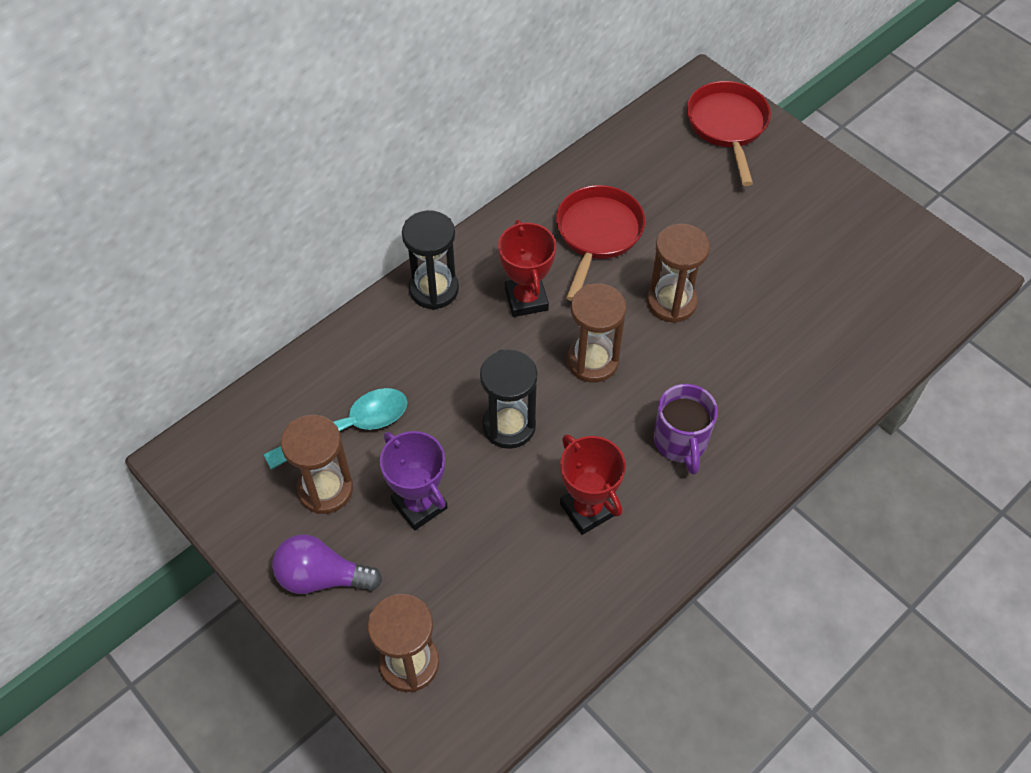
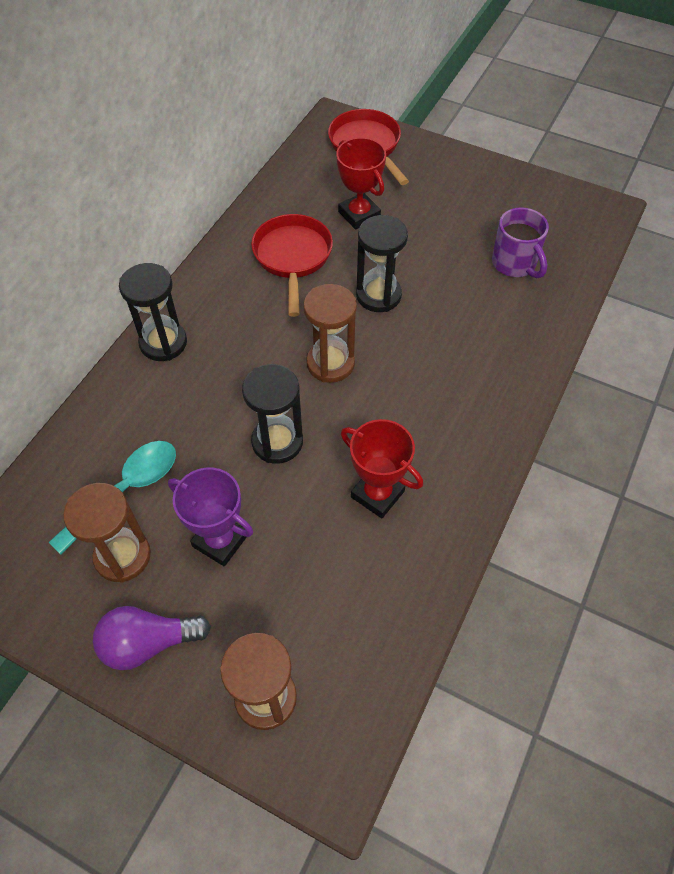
camera: 20 degrees left, 0 degrees up
(526, 299) = (251, 328): red trophy -> red trophy (359, 214)
(671, 302) = (378, 295): brown hourglass -> black hourglass
(681, 442) = (435, 409): purple mug -> purple mug (515, 264)

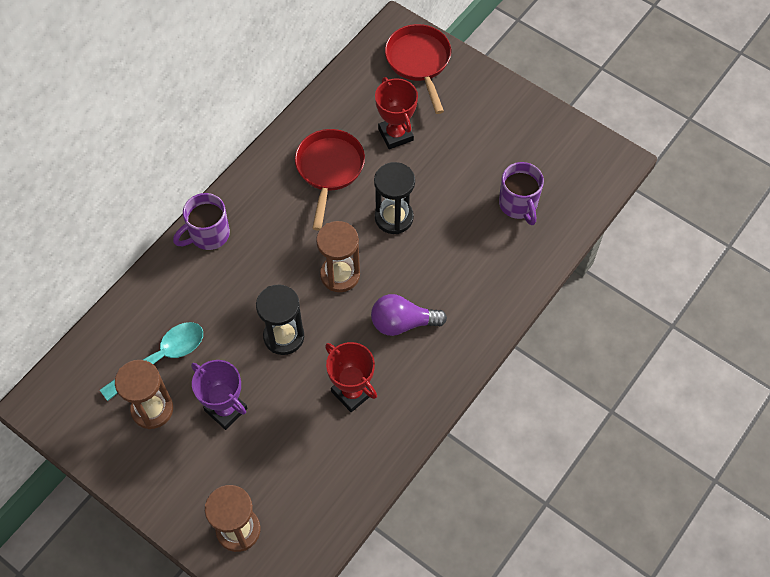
camera: 10 degrees right, 5 degrees up
(148, 643) = (162, 477): purple light bulb -> purple light bulb (402, 323)
(163, 343) = (208, 235): black hourglass -> purple mug

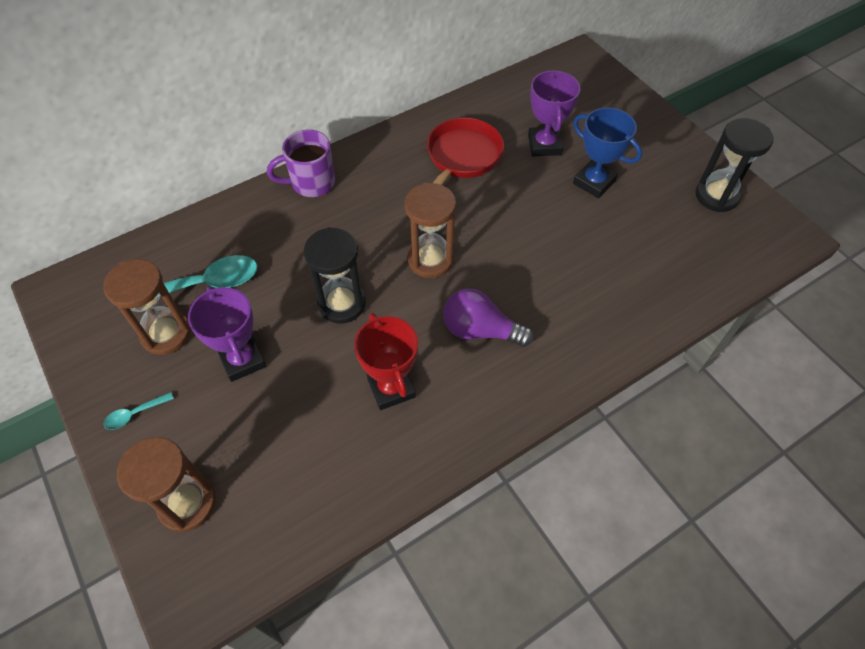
camera: 20 degrees right, 5 degrees down
(162, 480) = (135, 414): none -> turquoise spoon
(394, 217) = (512, 221): black hourglass -> black hourglass (716, 196)
(395, 134) = (544, 145): red trophy -> purple trophy
(419, 62) = (593, 89): red pan -> none
(449, 159) = (594, 182): none -> blue trophy
(518, 205) = (659, 247): purple mug -> none

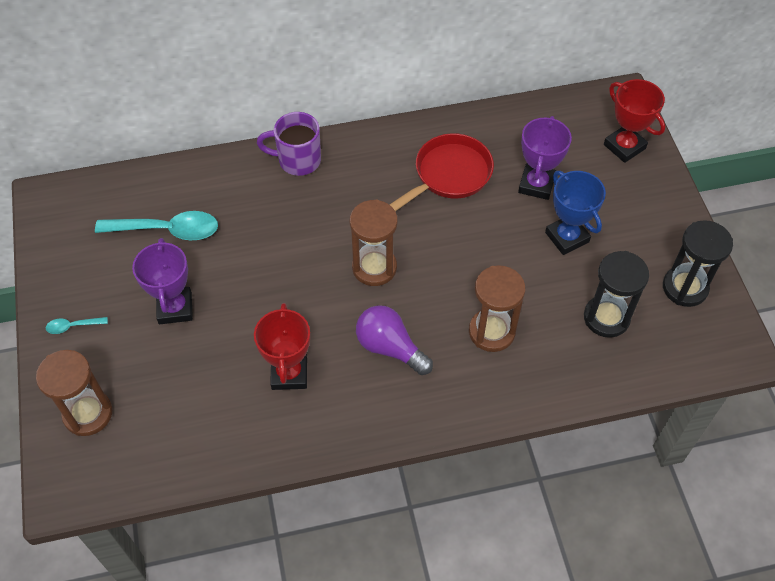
camera: 20 degrees right, 0 degrees up
(166, 334) = (121, 265): brown hourglass -> brown hourglass (491, 332)
(342, 303) = (278, 284): black hourglass -> black hourglass (606, 318)
(604, 94) = (624, 146): none -> red trophy

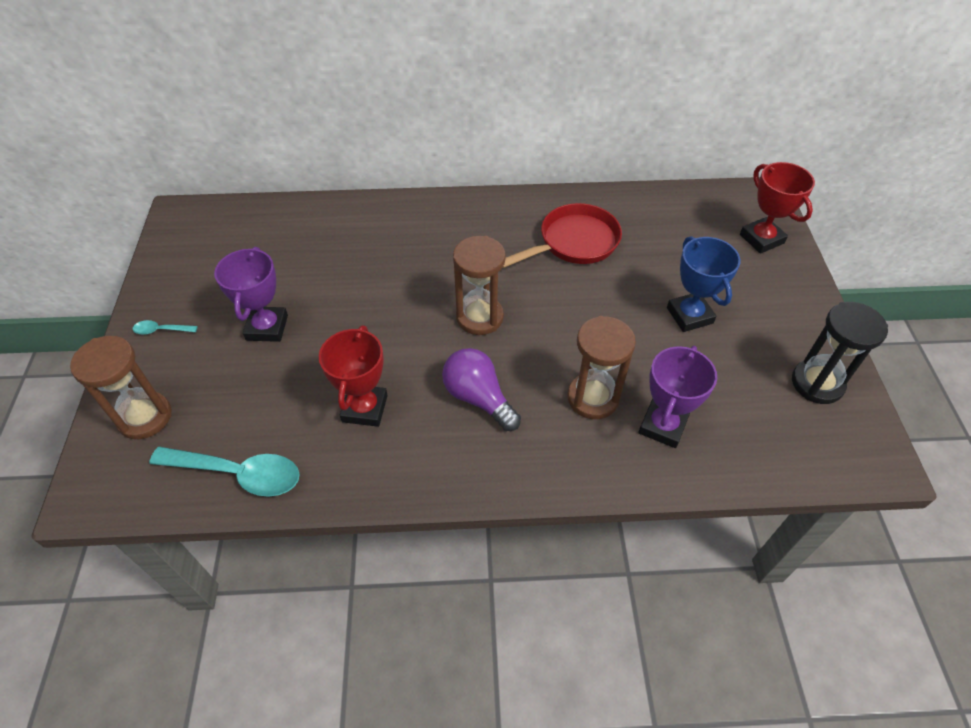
camera: 10 degrees right, 5 degrees down
(167, 230) = (282, 256): turquoise spoon -> turquoise spoon (238, 474)
(298, 160) = (426, 211): purple mug -> none
(536, 184) = (664, 262): purple trophy -> purple trophy (662, 426)
(606, 318) = (724, 402): black hourglass -> none

